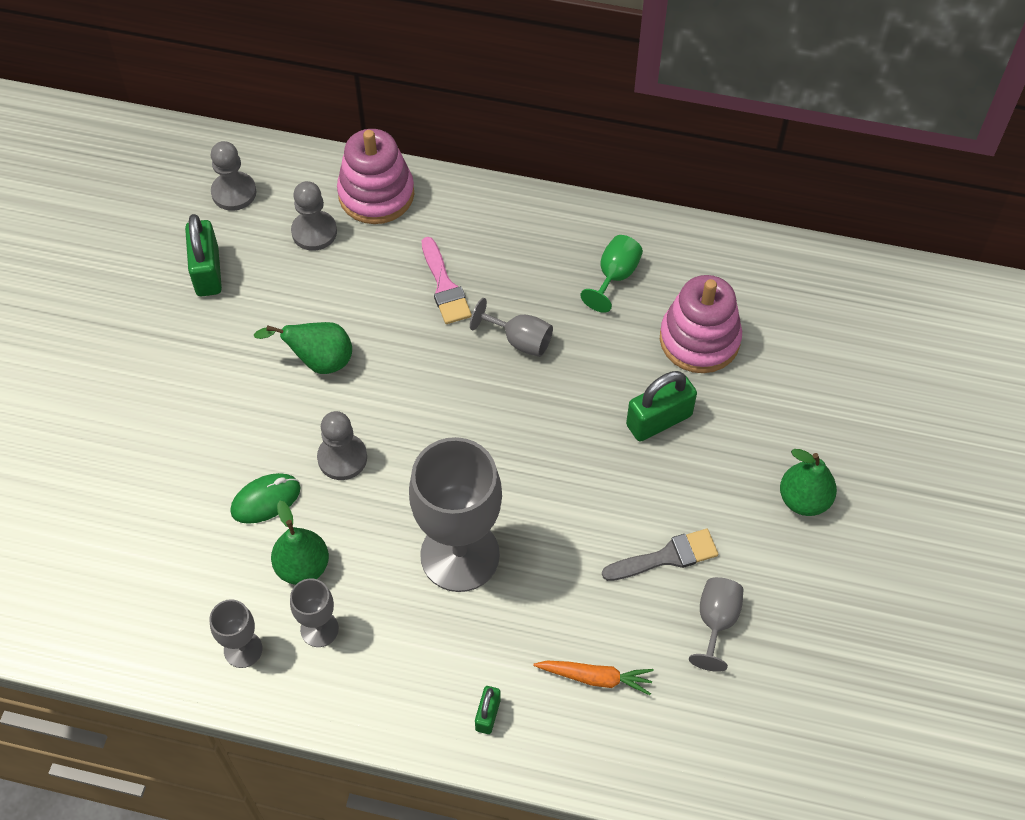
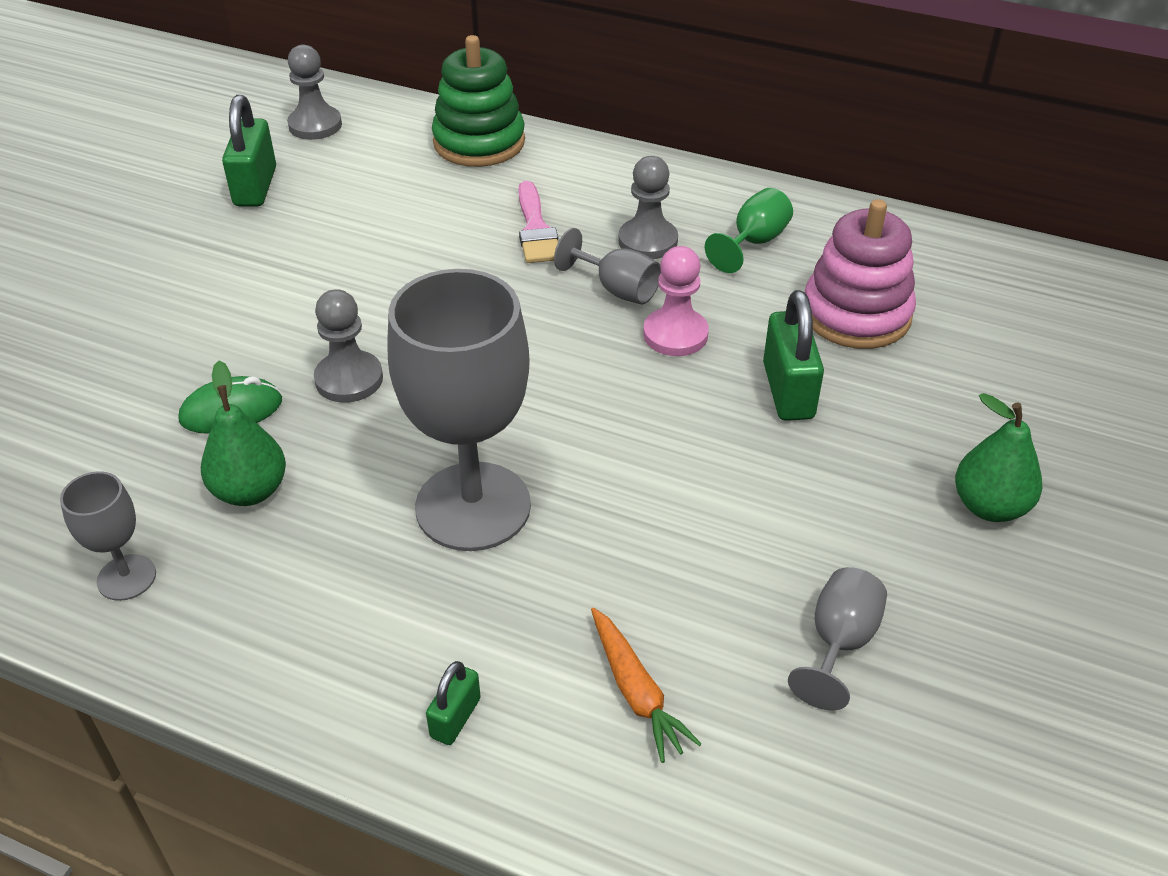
camera: 10 degrees right, 15 degrees down
(314, 232) = (394, 166): grey pawn -> grey pawn (648, 241)
(319, 361) = (356, 280): green pear -> none
(319, 629) = (244, 568): grey goblet -> none
(376, 194) = (479, 142): pink stacking toy -> green stacking toy
(571, 379) = (675, 334): none -> pink pawn
(595, 678) = (636, 692): orange carrot -> orange carrot turned 45 degrees clockwise
(659, 420) = (788, 391): green padlock -> green padlock turned 75 degrees counterclockwise
(666, 557) = (774, 549): grey brush -> none

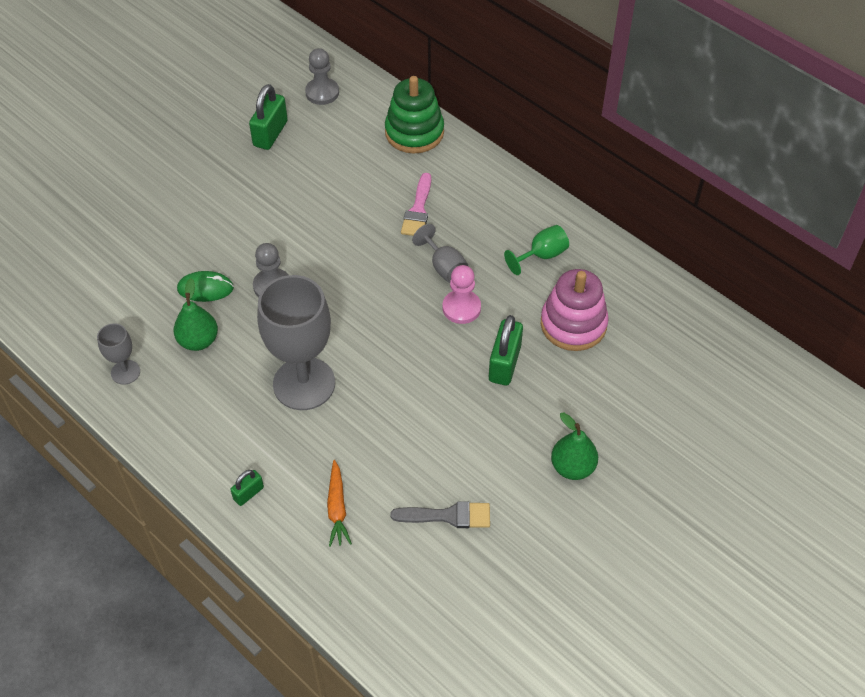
camera: 20 degrees right, 10 degrees up
(648, 241) = (479, 237): grey pawn -> none
(839, 643) = (448, 516): grey goblet -> grey brush

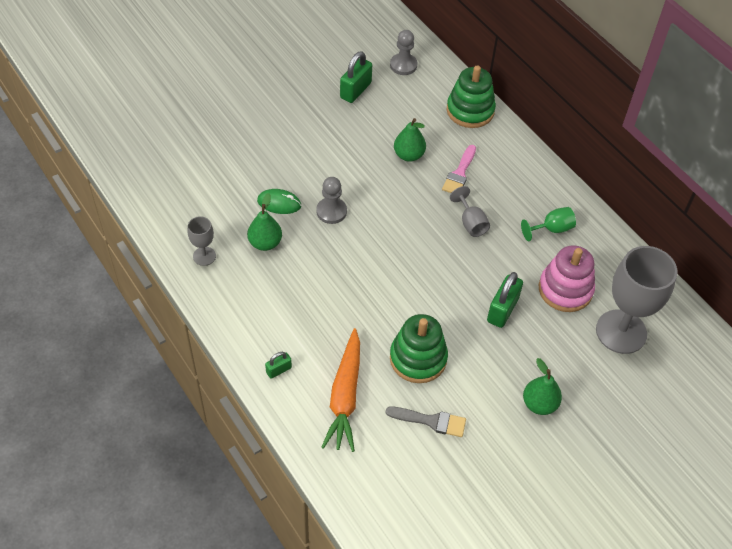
camera: 10 degrees right, 0 degrees up
(304, 384) = (340, 293): grey goblet -> grey goblet (621, 332)
(337, 508) = (345, 396): orange carrot -> orange carrot, size x1.78
(352, 200) = (409, 155): none -> green pear
(416, 443) = (418, 358): none -> green stacking toy
(461, 308) = (477, 258): pink pawn -> none

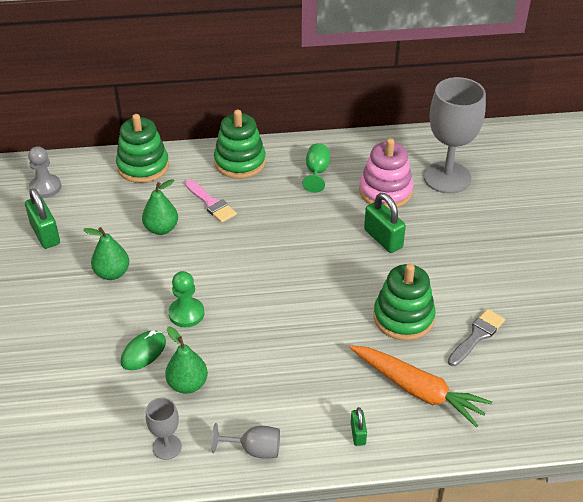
camera: 60 degrees left, 10 degrees down
(331, 211) = (186, 313): grey pawn -> green pawn
(471, 223) = (274, 219): grey goblet -> grey goblet (254, 450)
(523, 170) = (240, 162): none -> green stacking toy
(539, 404) = (493, 256): green pear -> green pear (112, 273)

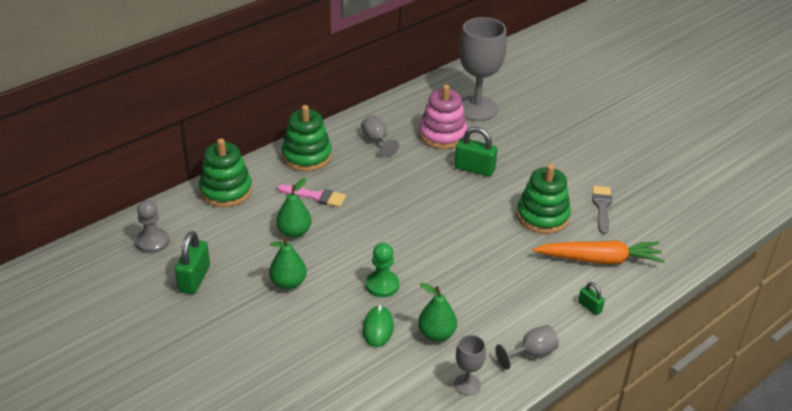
camera: 35 degrees left, 5 degrees down
(45, 234) = (194, 279): green padlock -> green padlock turned 75 degrees clockwise
(316, 172) = (377, 141): green goblet -> grey goblet

